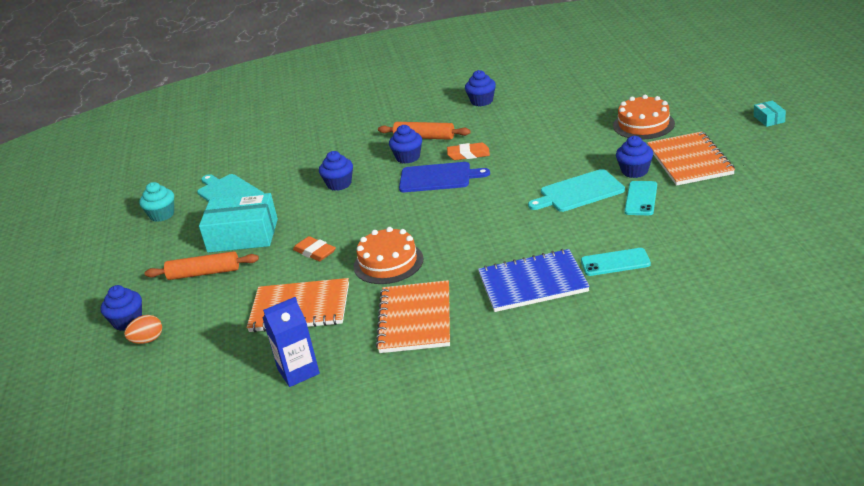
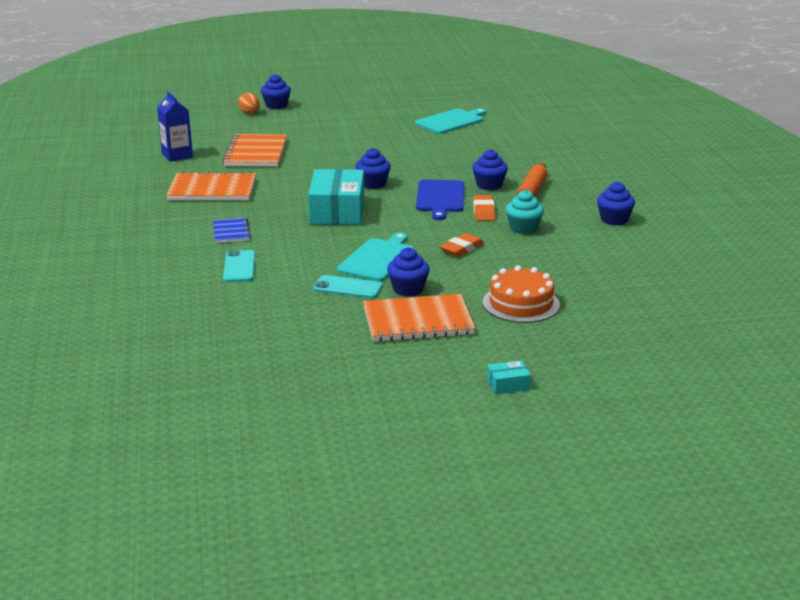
camera: 85 degrees right, 5 degrees down
(162, 215) = (425, 102): turquoise cupcake -> turquoise cupcake (523, 228)
(204, 273) = (326, 122): orange rolling pin -> none
(243, 235) = (376, 130): turquoise box -> turquoise box (337, 211)
(315, 252) = (334, 154): orange eraser -> orange eraser (461, 249)
(339, 184) = (447, 159): blue cupcake -> blue cupcake (373, 184)
(388, 263) = (300, 180): orange cake -> none
(533, 283) = (231, 232): blue notebook -> blue notebook, size x0.55
(579, 192) = (377, 259): turquoise cutting board -> turquoise cutting board turned 45 degrees clockwise

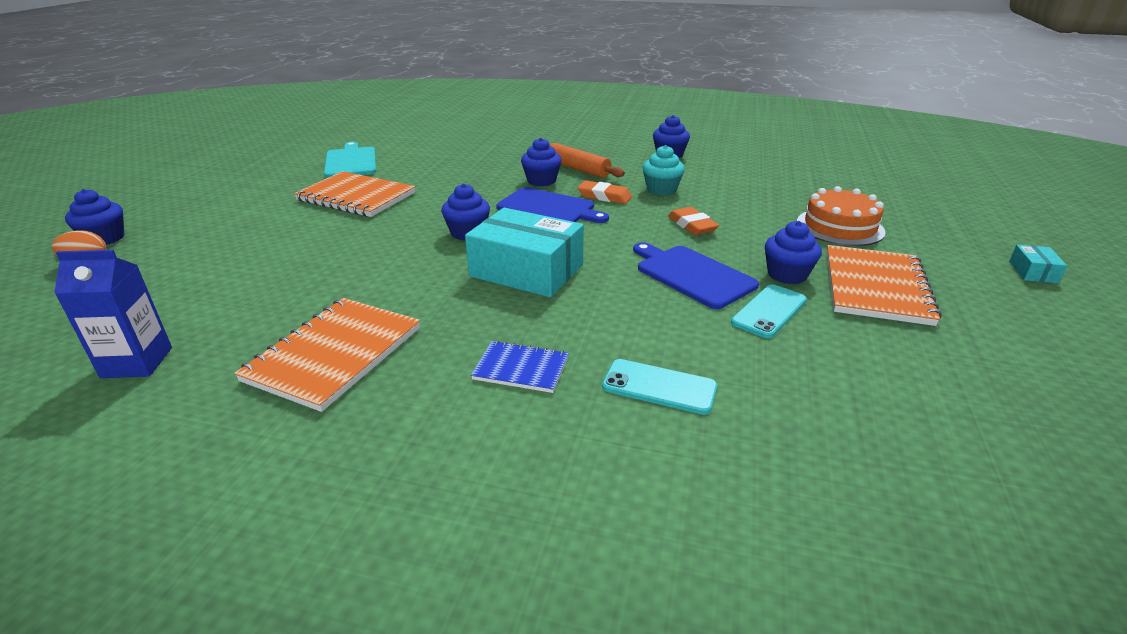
camera: 65 degrees left, 5 degrees up
(256, 153) = (249, 288): orange notebook -> orange notebook (356, 197)
(377, 259) = (692, 275): turquoise cutting board -> blue cutting board

